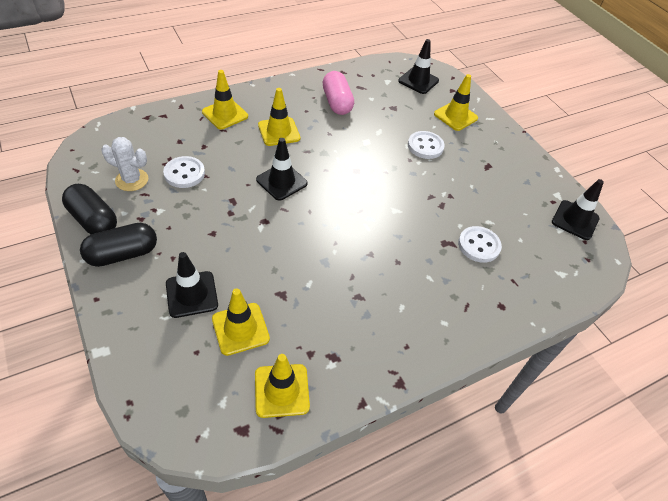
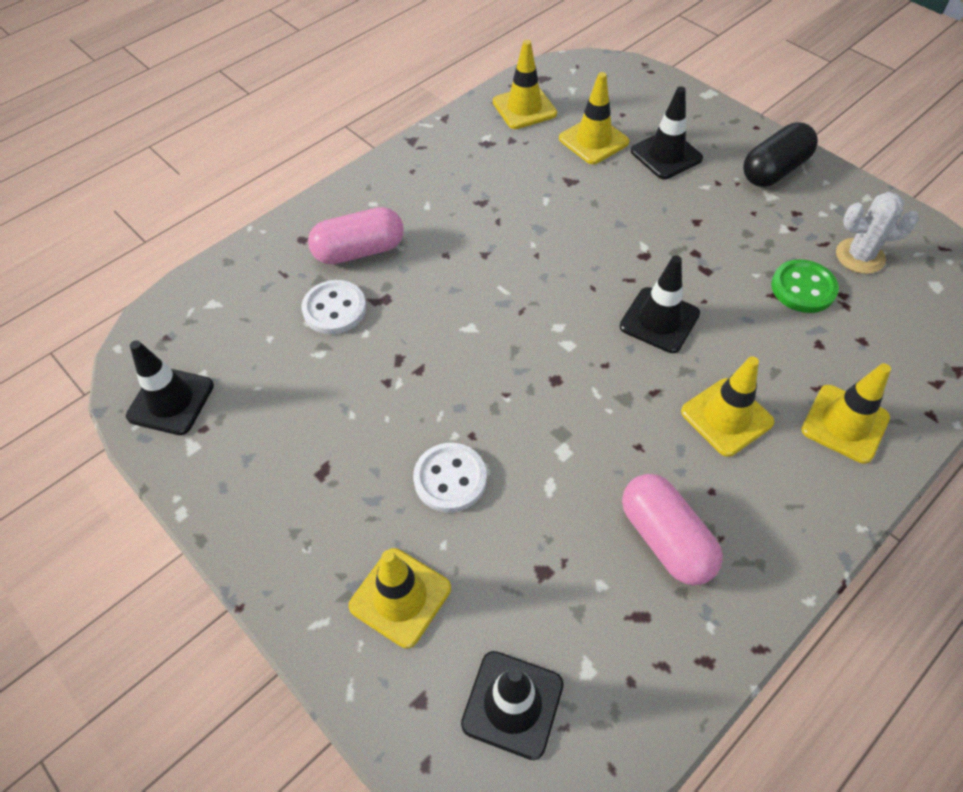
camera: 170 degrees right, 5 degrees up
(93, 220) = (846, 194): black capsule -> none
(184, 173) = (803, 288): white button -> green button
(459, 283) = (359, 251): none -> pink capsule

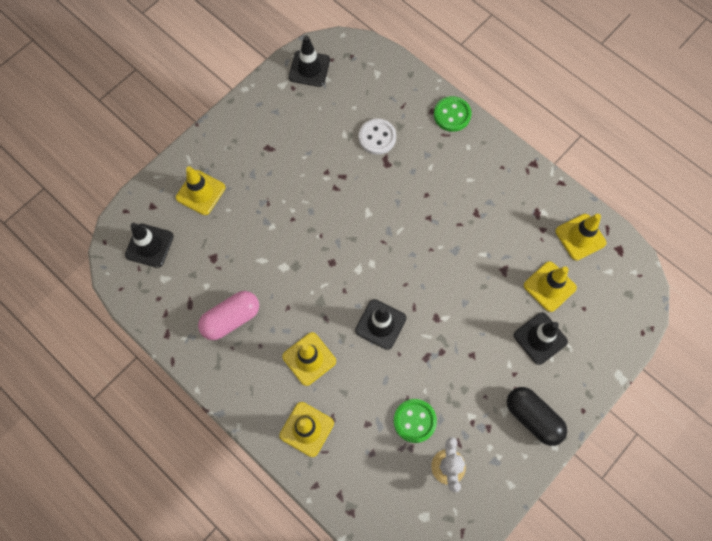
camera: 85 degrees right, 15 degrees up
(315, 217) = (452, 115): none -> green button
(359, 251) = (425, 144): pink capsule -> none
(450, 479) = (265, 210): white button -> none

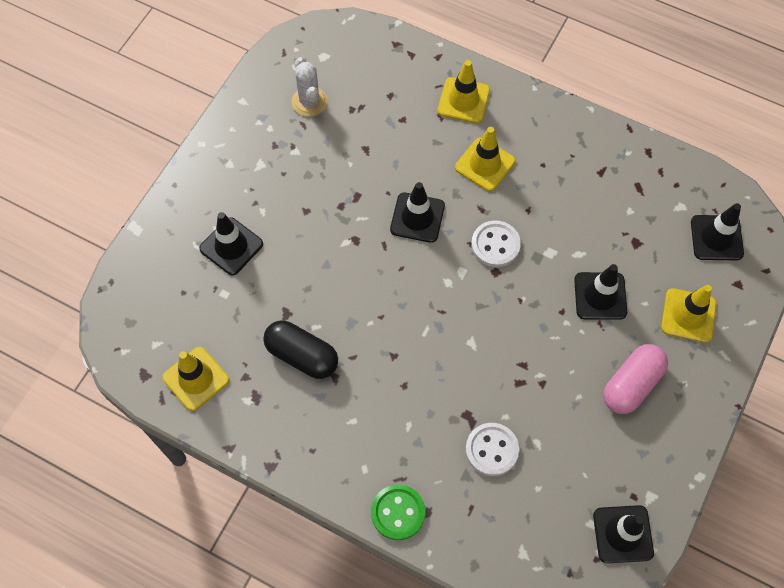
camera: 165 degrees right, 5 degrees down
(231, 319) = (586, 183): pink capsule -> pink capsule (631, 384)
(259, 223) = (600, 296): none -> black traffic cone
(324, 284) = (495, 245): none -> white button
(414, 421) = (354, 133): green button -> none
(533, 417) = (228, 165): black capsule -> black capsule (302, 355)
(549, 286) = (227, 307): yellow traffic cone -> none

